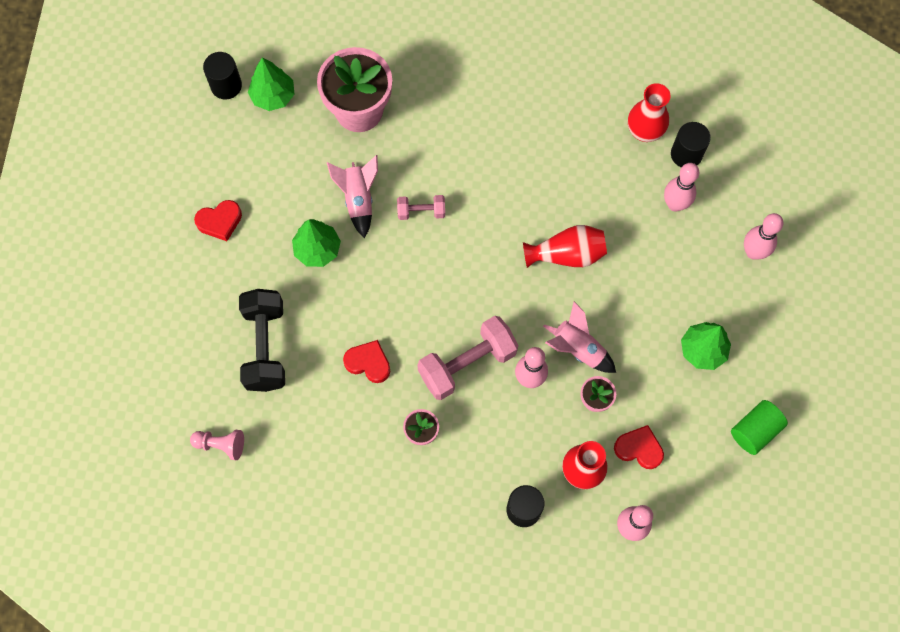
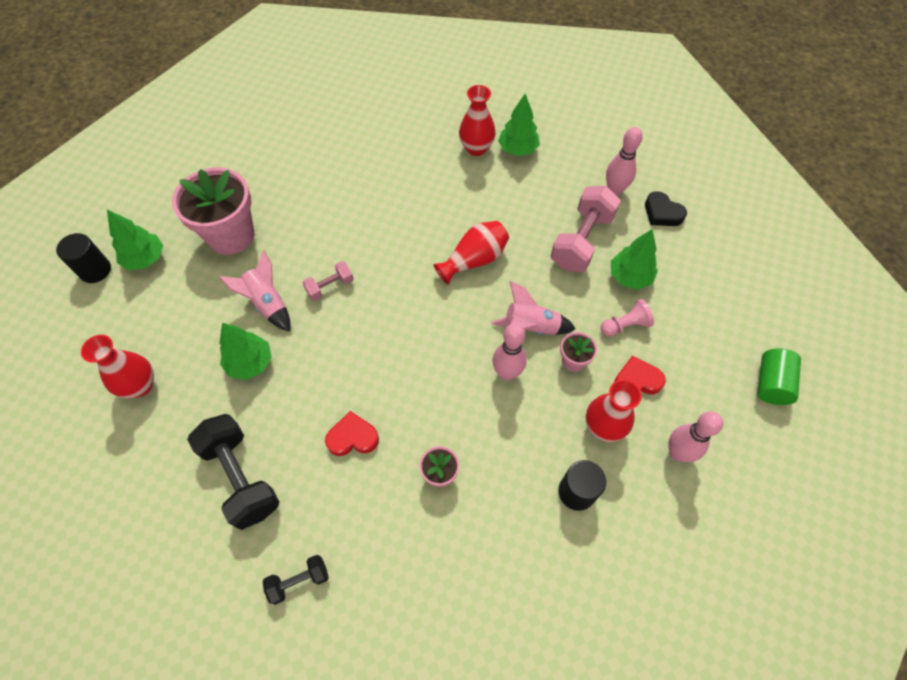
camera: 30 degrees left, 10 degrees down
(220, 221) = (140, 385): red heart -> red vase
(221, 445) = (240, 604): pink pawn -> pink pawn (625, 325)
(271, 452) = (299, 581): none -> black dumbbell
(467, 364) = (445, 389): pink dumbbell -> pink dumbbell (581, 241)
(675, 204) = (533, 185): pink bowling pin -> none
(686, 154) = (518, 149): black cylinder -> green tree
(755, 430) = (714, 316): green cylinder -> green cylinder (771, 383)
(783, 302) = (662, 213): none -> black heart

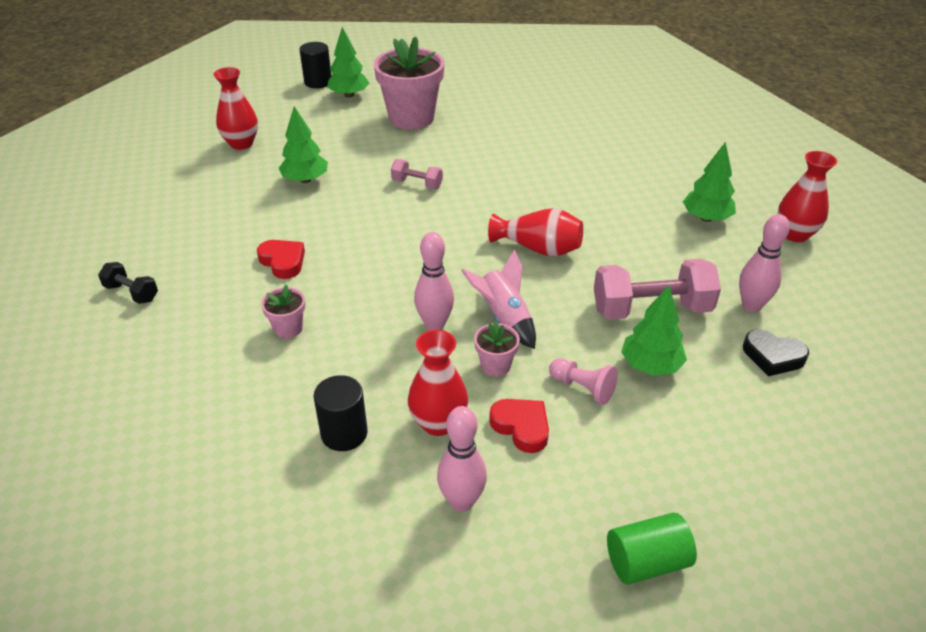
camera: 55 degrees right, 20 degrees down
(241, 477) = (202, 223): black dumbbell -> none
(267, 303) = (367, 162): pink rocket -> none
(476, 148) = (669, 193): red vase -> red vase (795, 234)
(662, 213) = (773, 356): black heart -> black heart turned 75 degrees counterclockwise

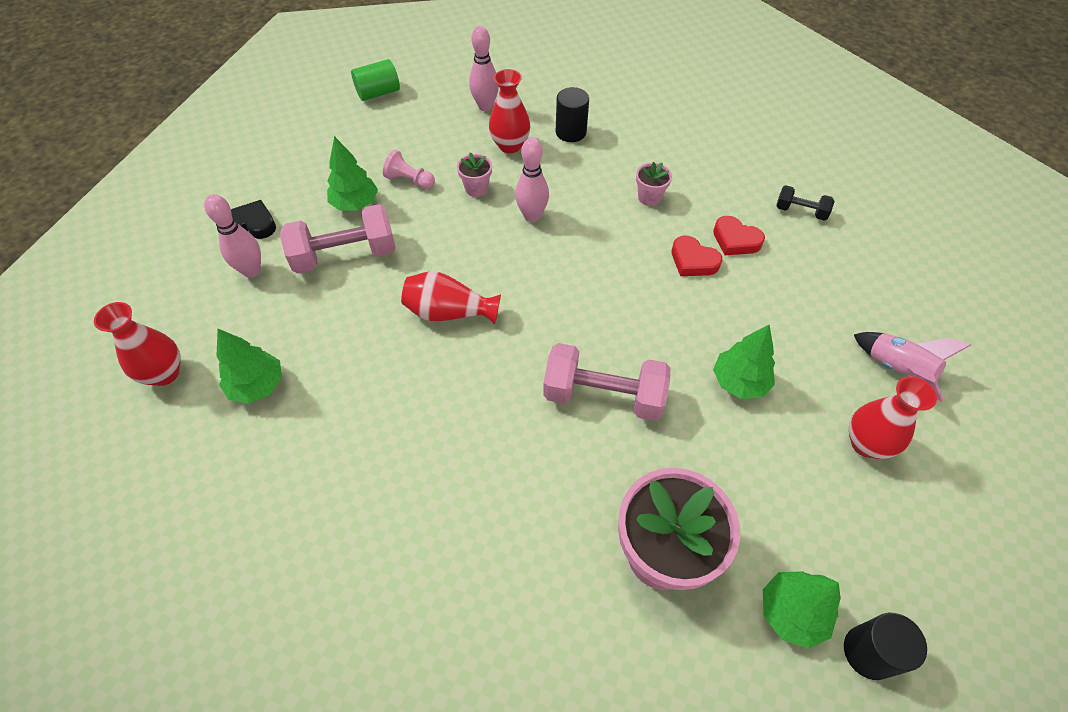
camera: 170 degrees right, 15 degrees up
(417, 184) = (603, 395): pink dumbbell -> pink dumbbell, size x1.94
(504, 318) = (475, 229): pink rocket -> pink rocket (897, 370)
(521, 427) = (453, 150): red heart -> red heart (735, 240)

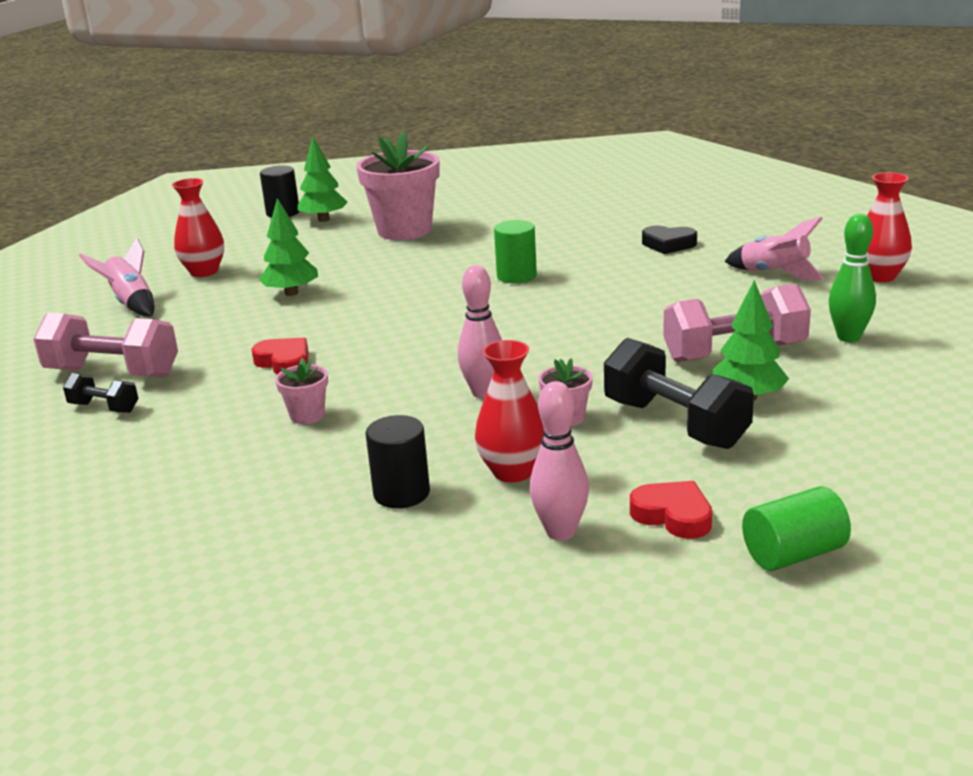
camera: 175 degrees left, 30 degrees down
(252, 271) = (848, 337): pink bowling pin -> green bowling pin
(253, 224) = (886, 374): black heart -> black heart (668, 244)
(257, 385) = (775, 274): green tree -> pink rocket
(409, 180) = (675, 424): pink pawn -> black dumbbell
(449, 312) = (588, 318): red vase -> none
(512, 402) = (516, 276): none -> green cylinder
(603, 395) = (427, 282): pink dumbbell -> pink dumbbell (112, 373)
(735, 240) = (217, 380): red heart -> red heart (673, 515)

